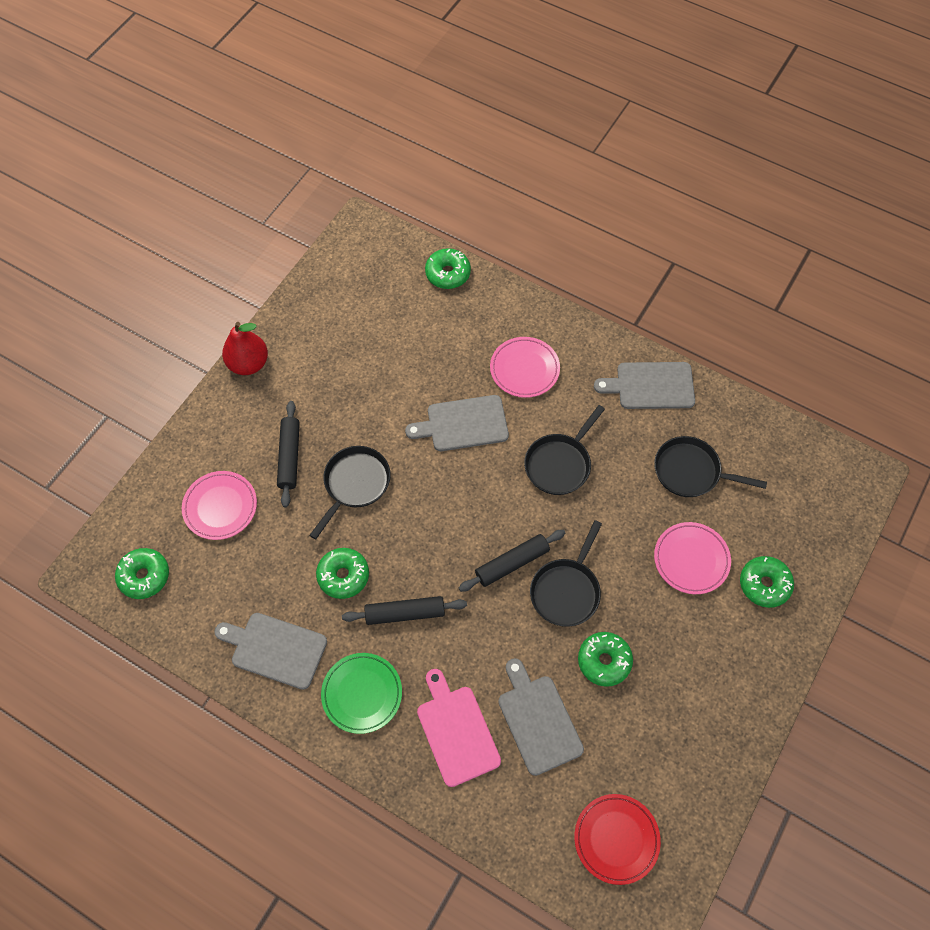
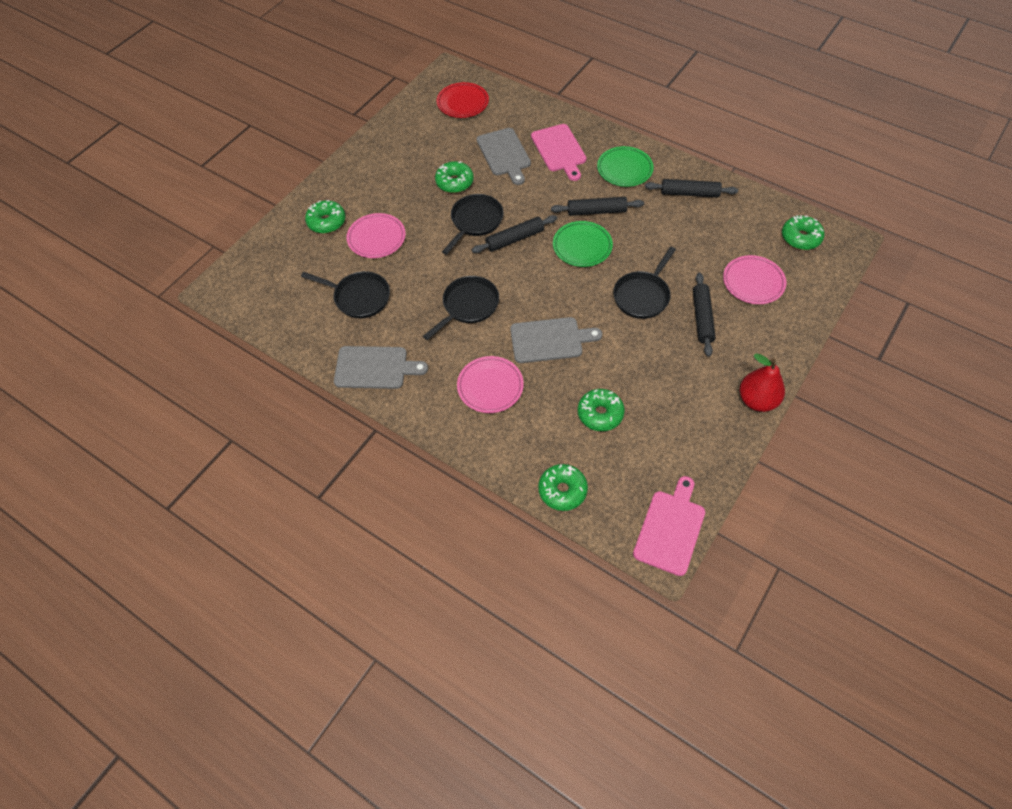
camera: 175 degrees left, 5 degrees down
(275, 649) = (690, 193): grey cutting board -> black rolling pin
(343, 576) = (645, 234): green donut -> green donut (600, 414)
(351, 246) = (670, 529): none -> pink cutting board
(425, 554) = (582, 246): none -> green plate

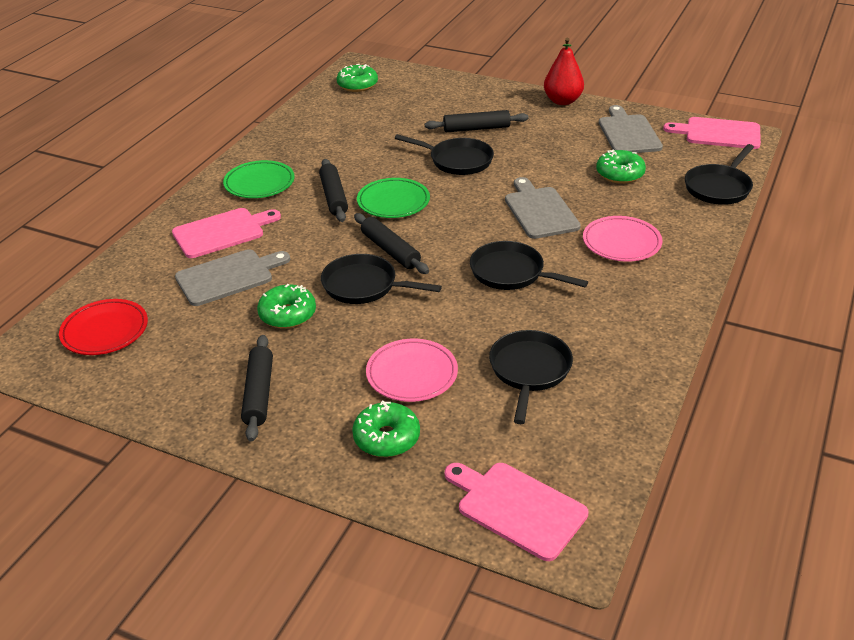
camera: 100 degrees left, 20 degrees down
(252, 272) = (517, 508): none -> pink cutting board
(375, 368) = (639, 334): grey cutting board -> grey cutting board (628, 133)
(562, 490) = (719, 187): green donut -> black pan
(690, 193) = (299, 142): black rolling pin -> black rolling pin (259, 393)
(753, 282) = (422, 106): pink plate -> none

